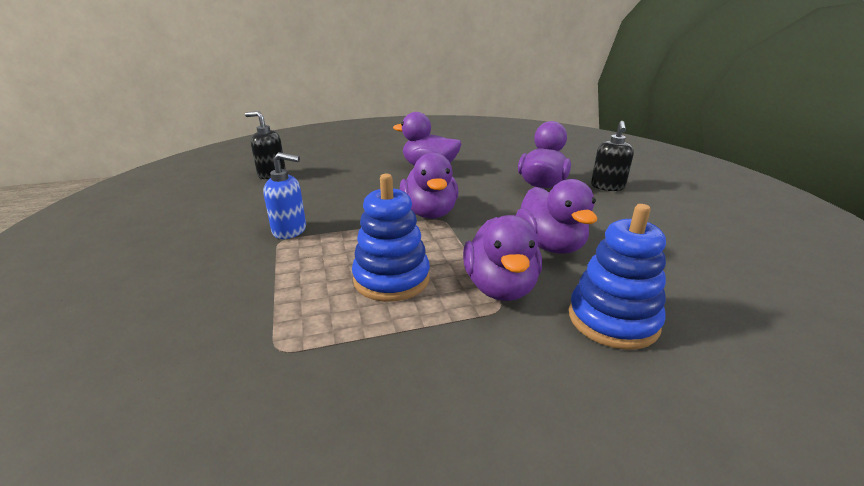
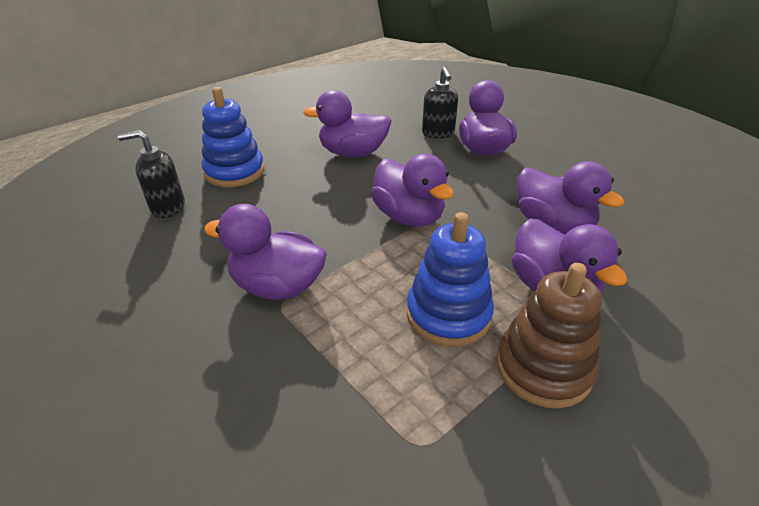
camera: 25 degrees left, 10 degrees up
(290, 230) = (277, 286): blue soap dispenser -> purple duck
(431, 336) = (543, 368): none -> brown stacking toy
(607, 187) = (541, 139): black soap dispenser -> black soap dispenser (438, 133)
(613, 320) = (663, 293): blue stacking toy -> blue stacking toy (234, 172)

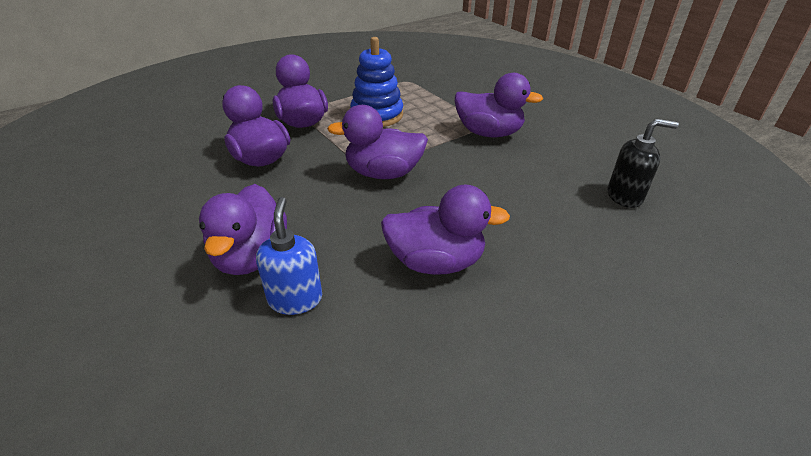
camera: 175 degrees left, 0 degrees up
(234, 172) = (584, 239): blue stacking toy -> none
(409, 216) = (383, 173): purple duck -> purple duck turned 60 degrees counterclockwise
(438, 133) = (295, 299): black soap dispenser -> blue soap dispenser
(543, 368) = (337, 95): brown stacking toy -> none

